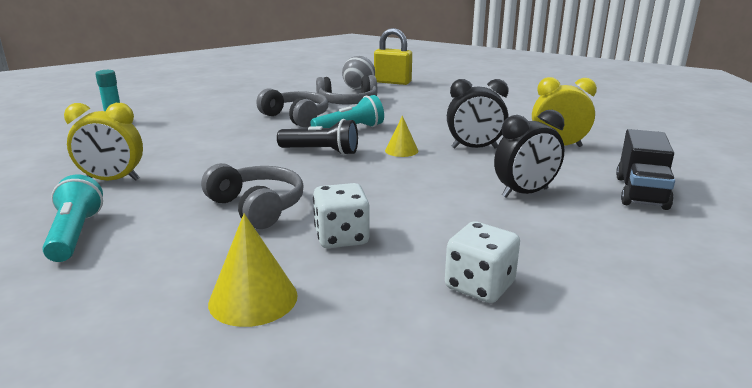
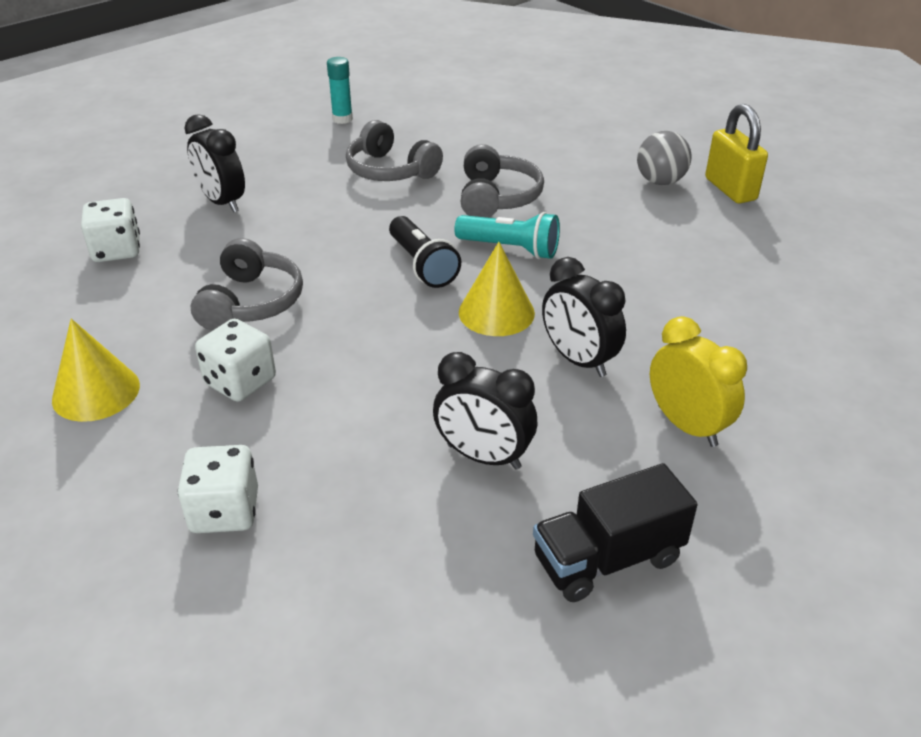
camera: 50 degrees right, 15 degrees up
(75, 234) = (117, 250): turquoise flashlight -> white dice
(112, 180) = (222, 202): yellow clock -> black clock
(348, 103) = (595, 202): grey headphones -> grey headphones (390, 170)
(401, 150) = (496, 312): yellow cone -> yellow cone, size x1.61

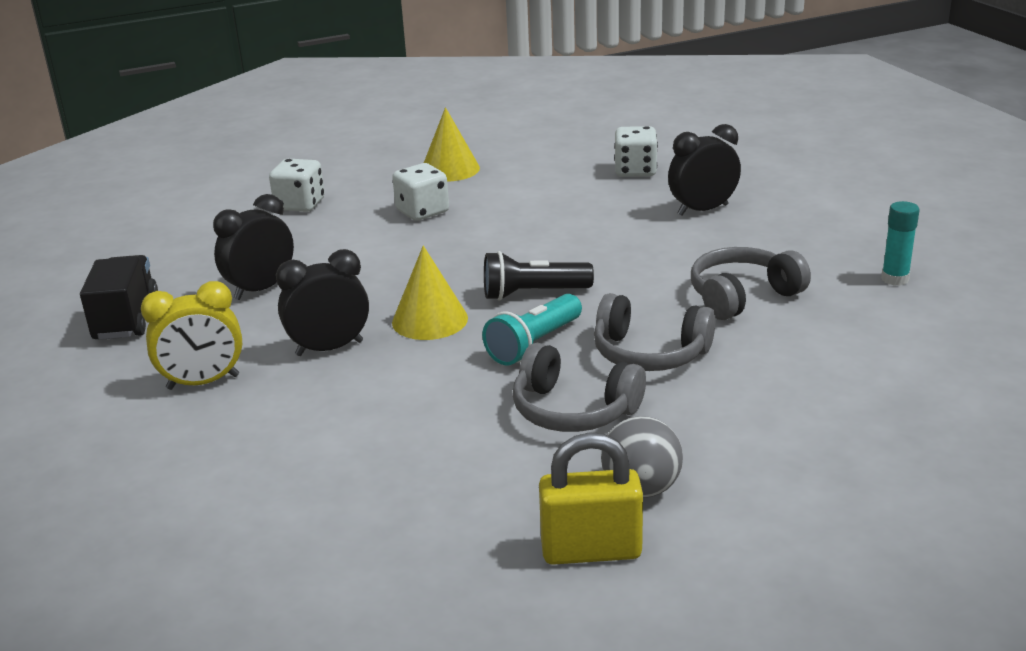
camera: 110 degrees right, 10 degrees down
(251, 302) = (522, 218): grey headphones -> grey headphones (573, 410)

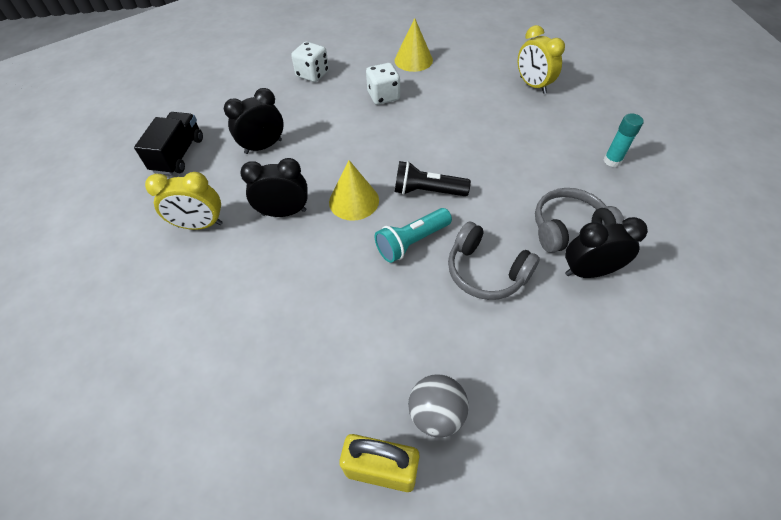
camera: 15 degrees right, 25 degrees up
(573, 410) = (416, 316): grey headphones -> none
(635, 171) = (532, 85): white dice -> yellow clock
(702, 210) = (567, 133): black clock -> black clock (588, 271)
(895, 279) = (686, 237): turquoise glue stick -> turquoise glue stick (612, 161)

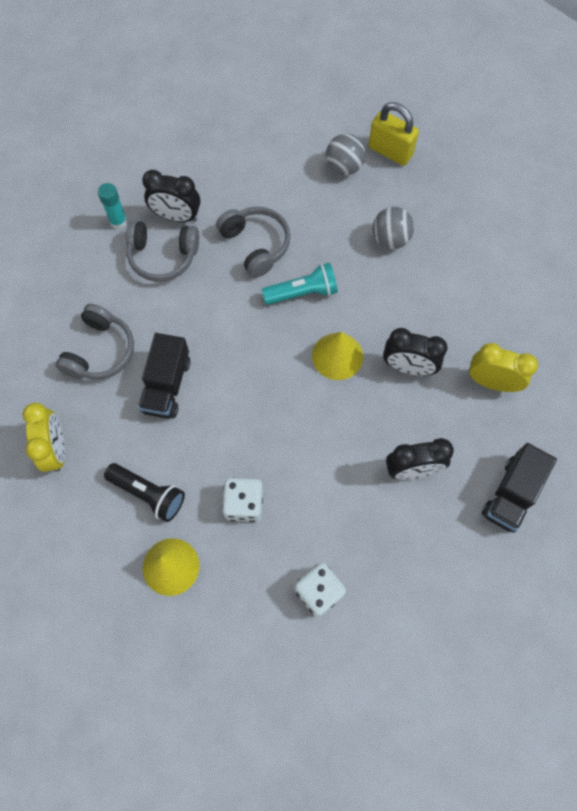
camera: 160 degrees left, 15 degrees up
(339, 332) = (390, 239): none -> grey ball
(427, 191) = (262, 340): black flashlight -> black flashlight (148, 494)
(485, 139) = (167, 385): none -> black truck
(555, 143) = (100, 351): none -> grey headphones
(612, 161) = (65, 308): turquoise glue stick -> turquoise glue stick (118, 221)

